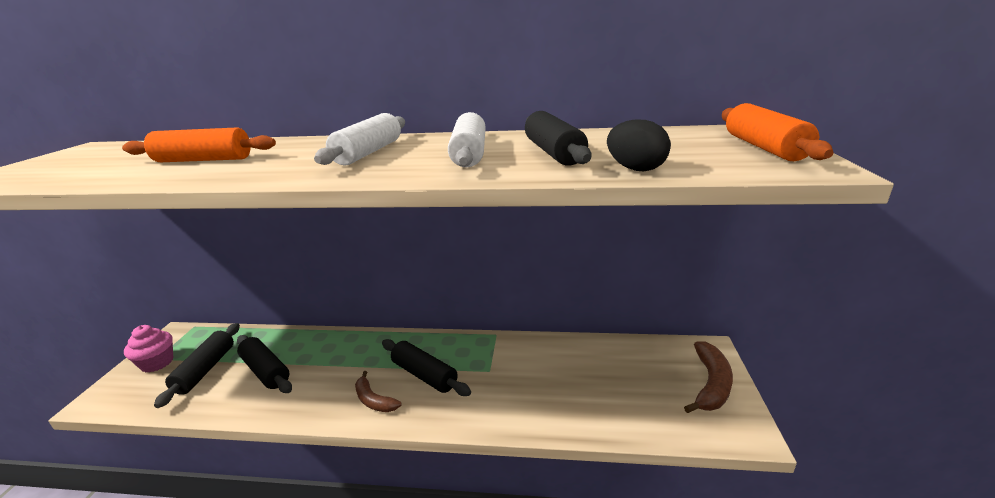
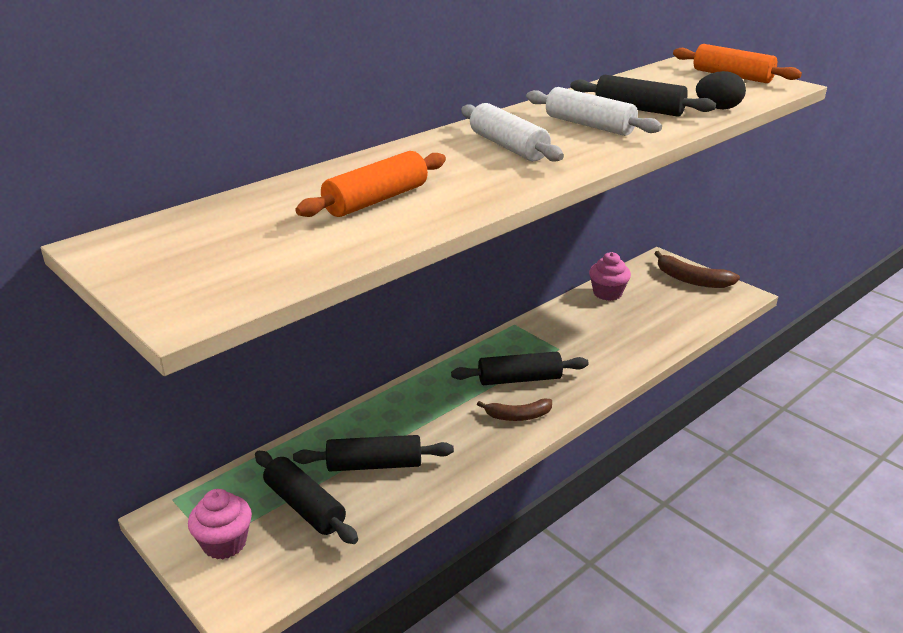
camera: 50 degrees left, 5 degrees up
(606, 351) = (607, 293): none -> pink cupcake
(710, 384) = (691, 280): brown banana -> brown banana turned 150 degrees clockwise

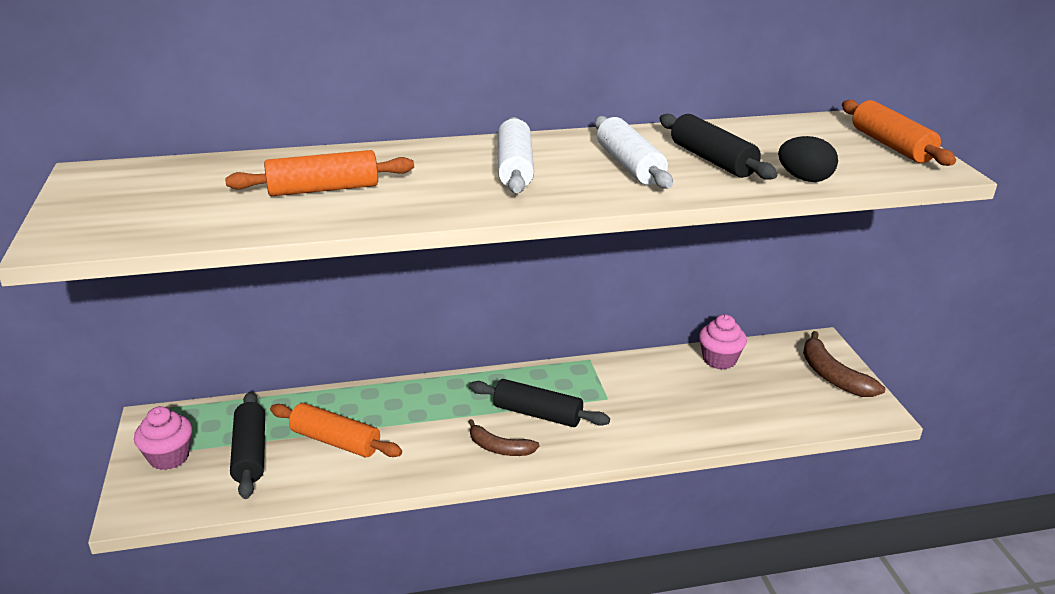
camera: 30 degrees right, 0 degrees up
(374, 464) = (335, 441): black rolling pin -> orange rolling pin

